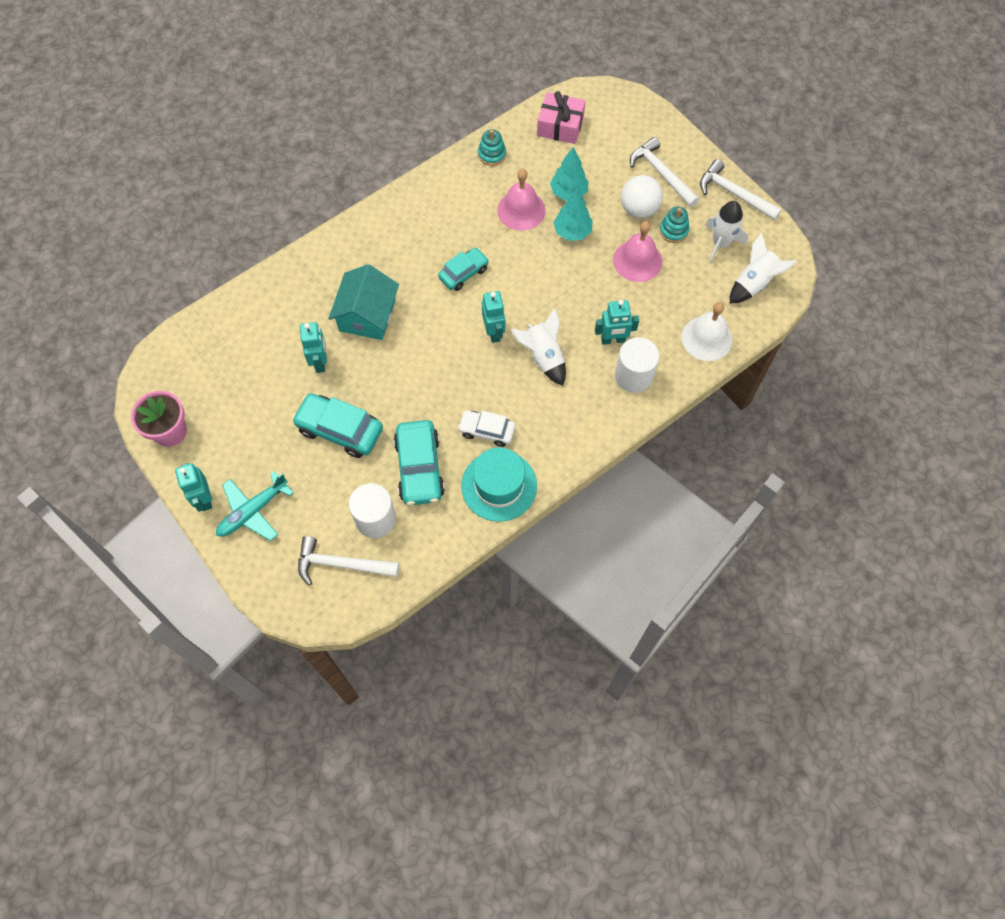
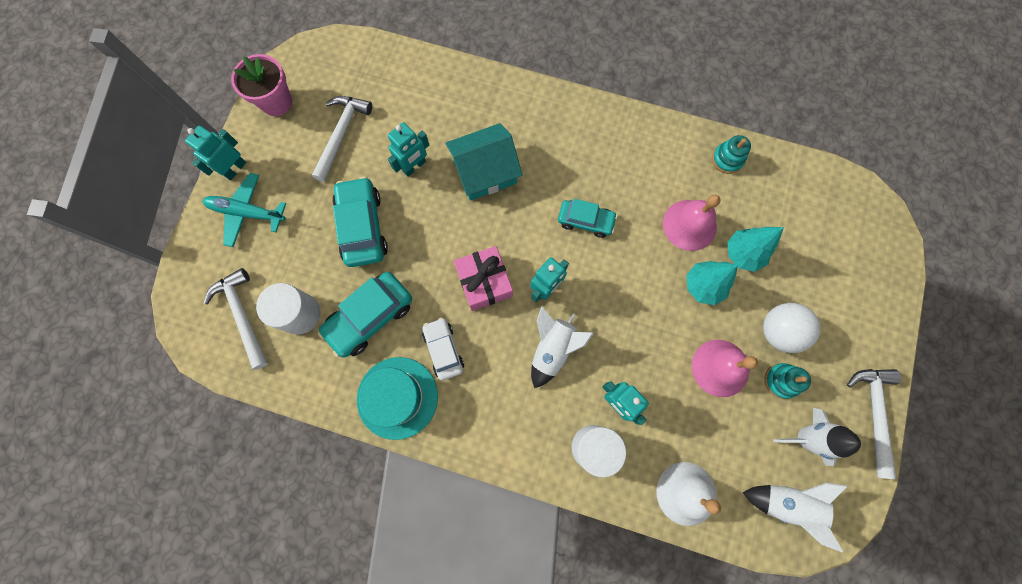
camera: 55 degrees right, 10 degrees up
(560, 126) = (809, 197): pink gift -> pink gift (484, 282)
(661, 173) = (836, 326): white hammer -> white hammer (342, 134)

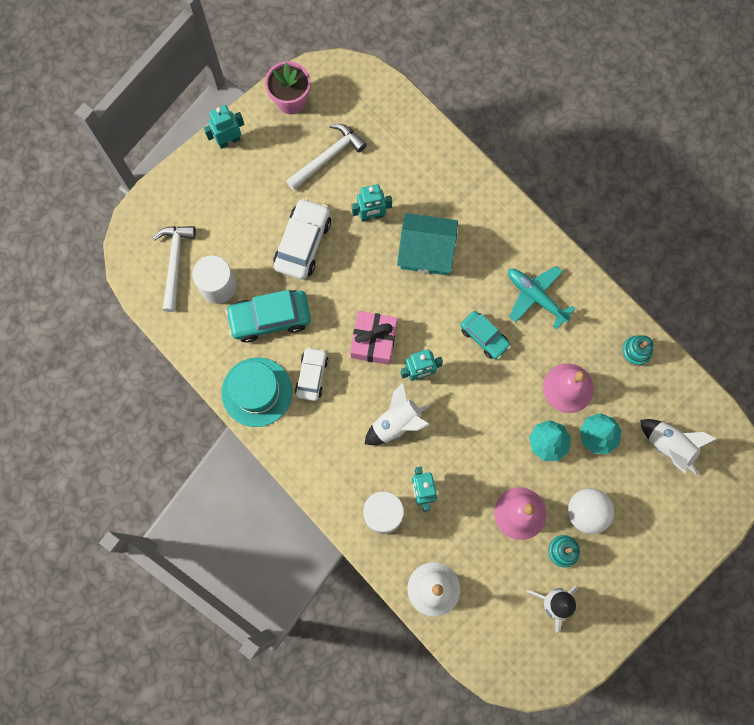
camera: 30 degrees right, 0 degrees up
(247, 213) = (220, 182): turquoise plane -> turquoise plane (535, 297)
(362, 227) = (303, 243): turquoise car -> white car
(785, 502) = (506, 640): white rocket -> white rocket (669, 446)
(873, 413) = (621, 618): white hammer -> none

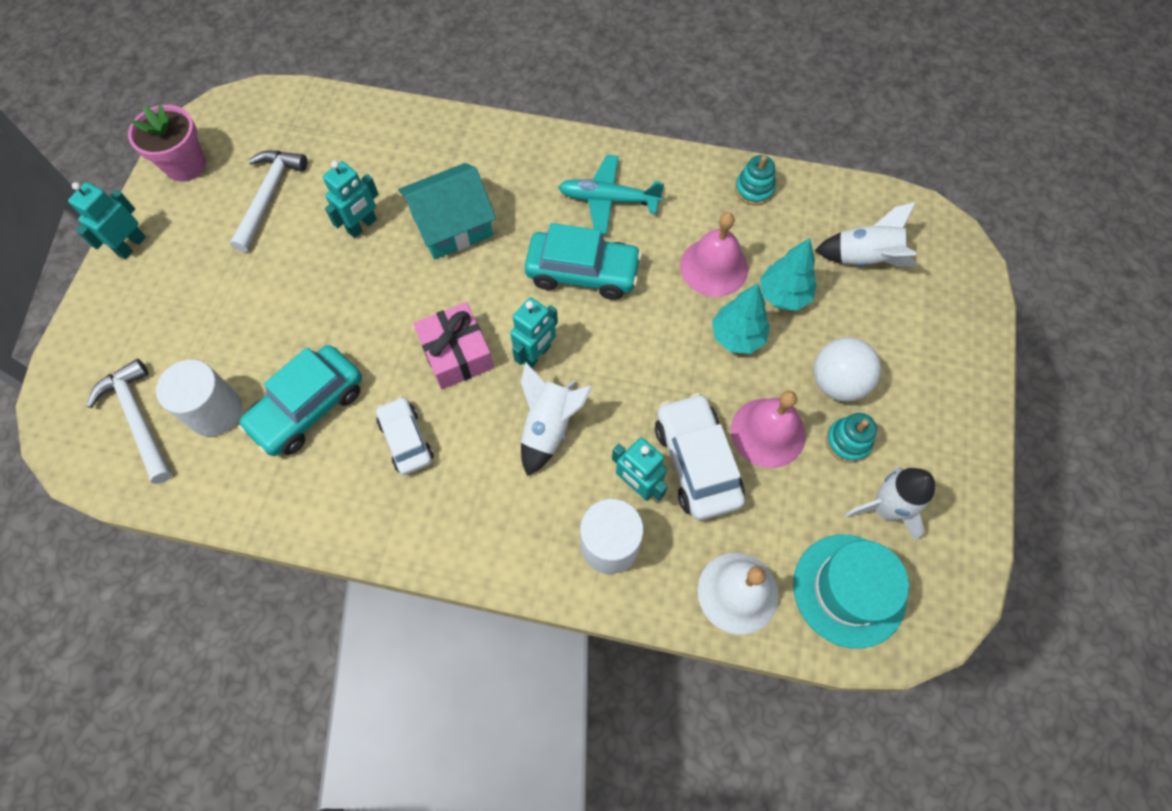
camera: 35 degrees left, 10 degrees down
(257, 392) = (346, 504): turquoise hat -> turquoise hat (849, 590)
(303, 243) = (297, 301): white car -> white car (696, 462)
(484, 337) = (582, 272): turquoise car -> turquoise car, size x1.57

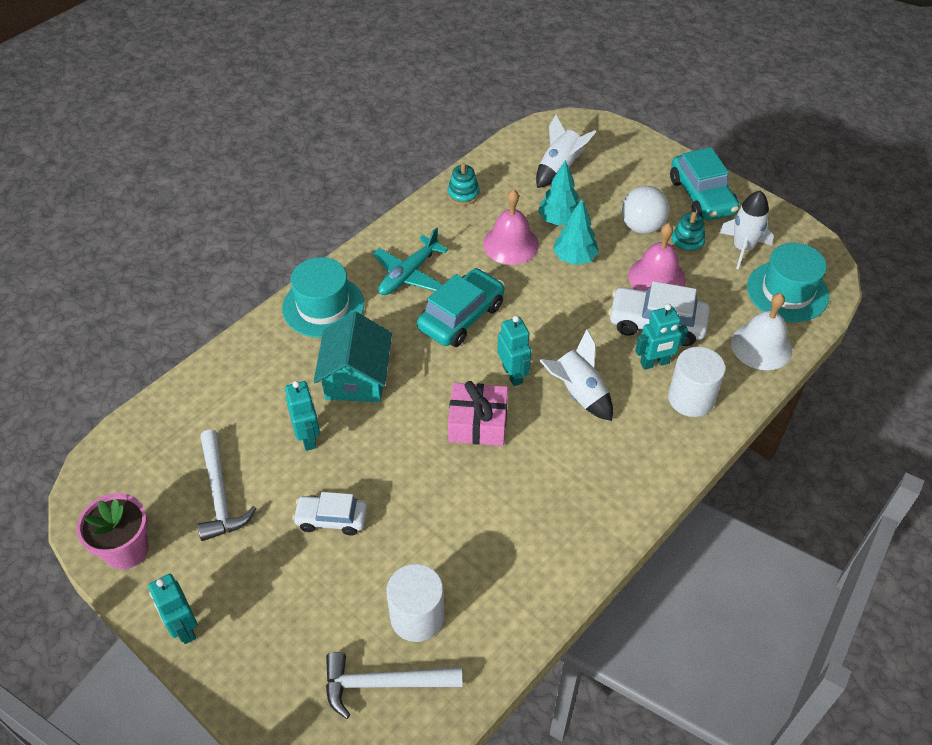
camera: 60 degrees left, 15 degrees down
(269, 196) = (220, 494): white hammer -> white hammer turned 150 degrees counterclockwise
(308, 408) = (460, 544): turquoise car -> turquoise car (702, 196)
(406, 440) = (533, 487): white car -> white car (331, 519)
(521, 154) = (323, 306): none -> turquoise hat

